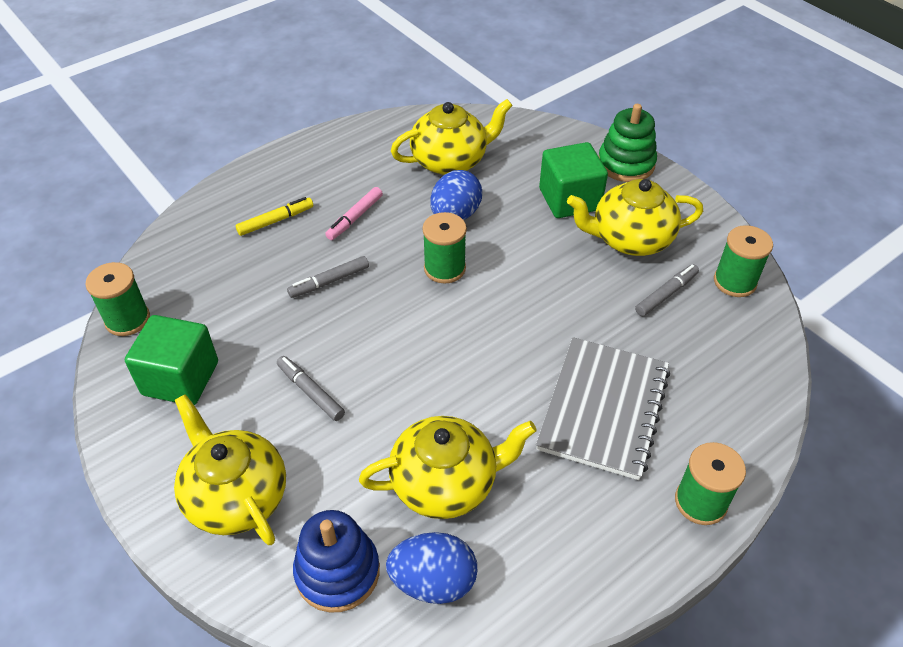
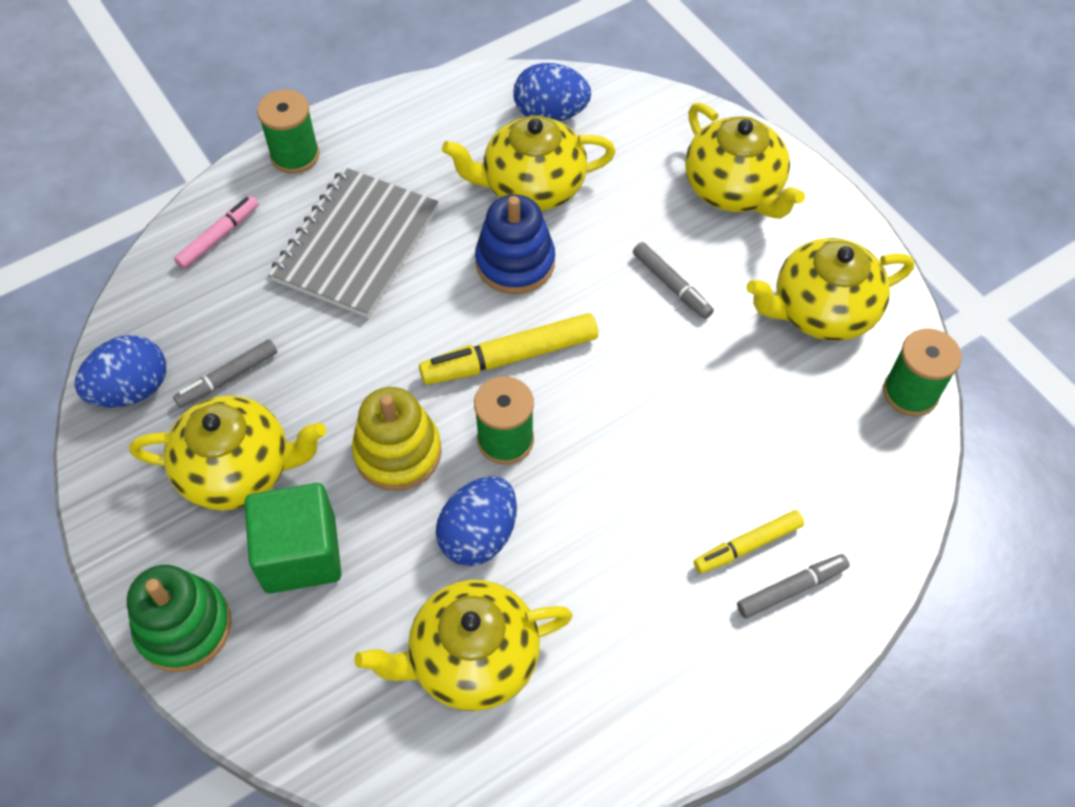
camera: 175 degrees left, 10 degrees up
(180, 378) = (821, 311): green cube -> yellow teapot
(329, 281) = (660, 430): grey marker -> grey marker (791, 589)
(337, 572) = (633, 126): blue stacking toy -> blue stacking toy (515, 262)
(355, 218) = (629, 542): pink marker -> pink marker (219, 237)
(448, 323) = (510, 357): none -> yellow marker
(521, 256) = (398, 452): none -> yellow stacking toy
(734, 282) = (132, 390): green spool -> blue egg

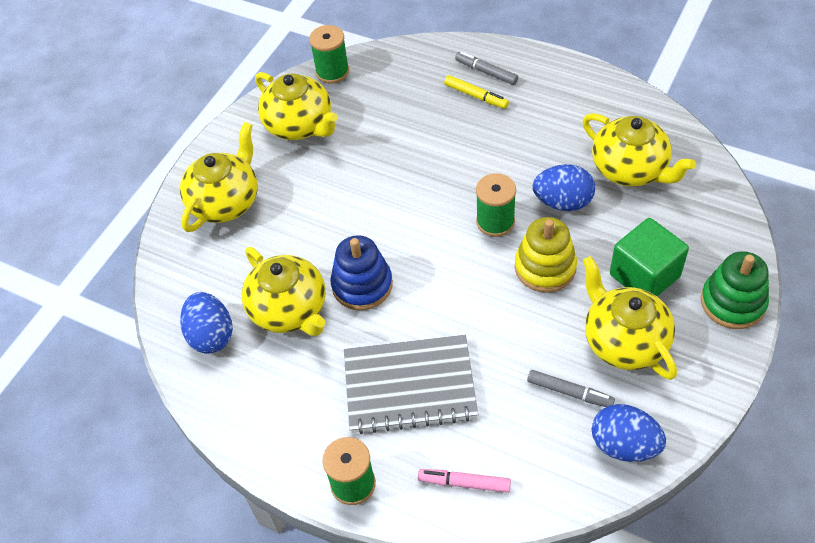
camera: 115 degrees left, 5 degrees down
(510, 357) = (437, 249): yellow marker -> none
(671, 285) = (326, 198): grey marker -> none

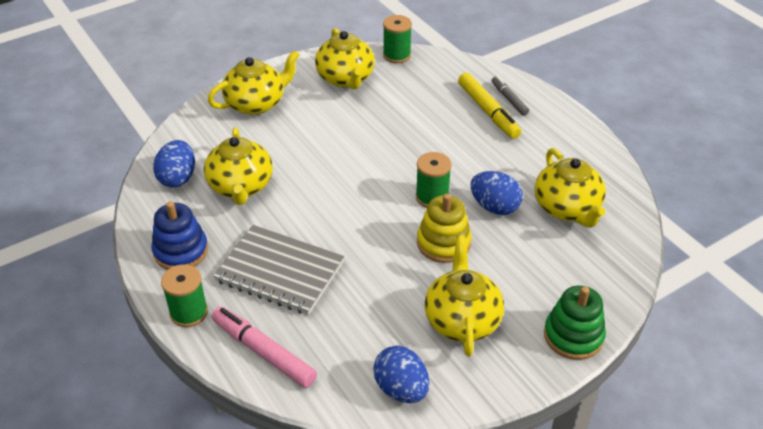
camera: 25 degrees right, 10 degrees down
(362, 285) = (302, 194): blue stacking toy -> blue stacking toy (181, 251)
(464, 483) = (264, 352): pink marker -> pink marker, size x1.65
(476, 96) = (488, 111): yellow marker -> yellow marker, size x1.65
(569, 392) = (390, 333): grey marker -> none
(644, 275) = (516, 284): green cube -> none

